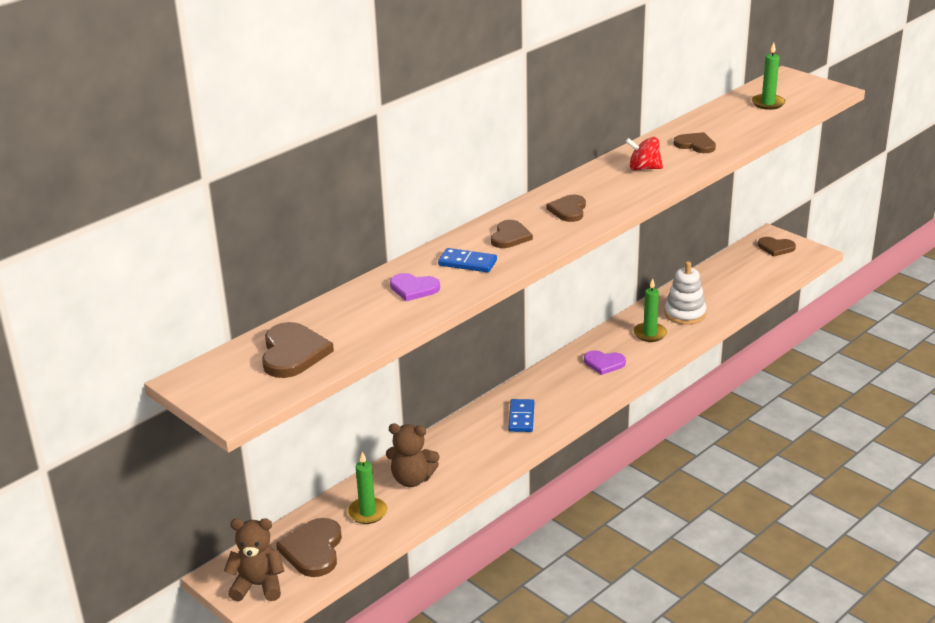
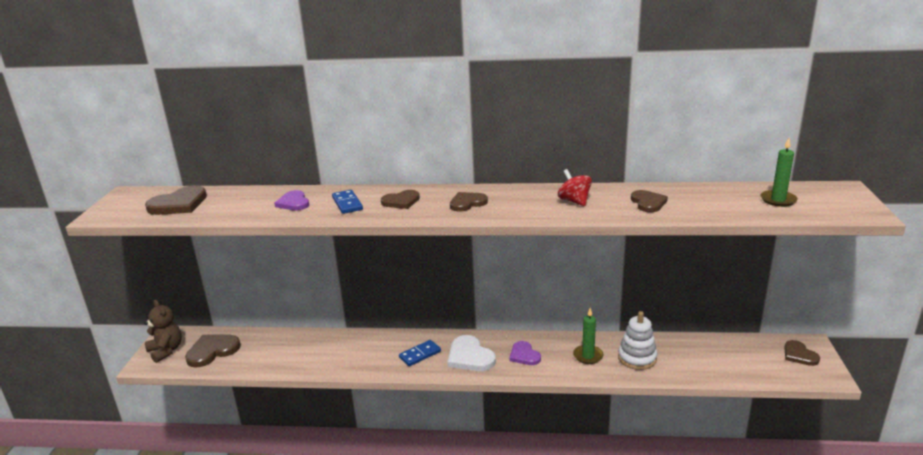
camera: 50 degrees right, 5 degrees down
(367, 512) = (263, 350): green candle -> none
(412, 479) = (311, 348): brown teddy bear -> none
(565, 392) = (470, 356): none -> white heart

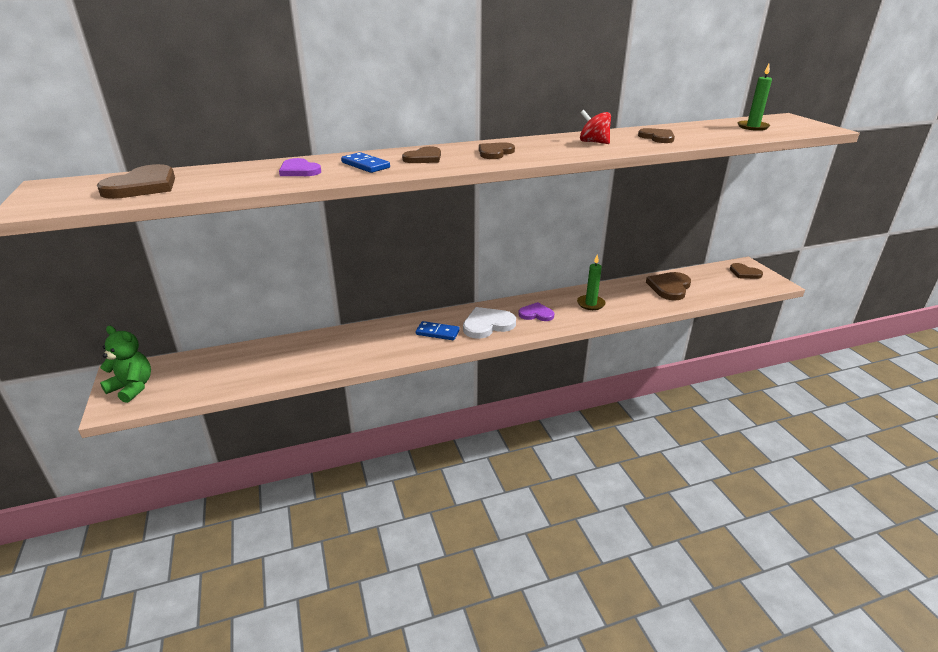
camera: 25 degrees left, 5 degrees up
(166, 351) = (132, 388): brown teddy bear -> green teddy bear
(212, 351) = (196, 376): brown heart -> brown heart (669, 287)
(420, 354) = (437, 332): blue domino -> blue domino turned 75 degrees clockwise
(470, 356) = (487, 325): white heart -> white heart turned 120 degrees clockwise
(524, 355) = (536, 314): purple heart -> purple heart turned 150 degrees clockwise
(637, 358) = (631, 298): white stacking toy -> none

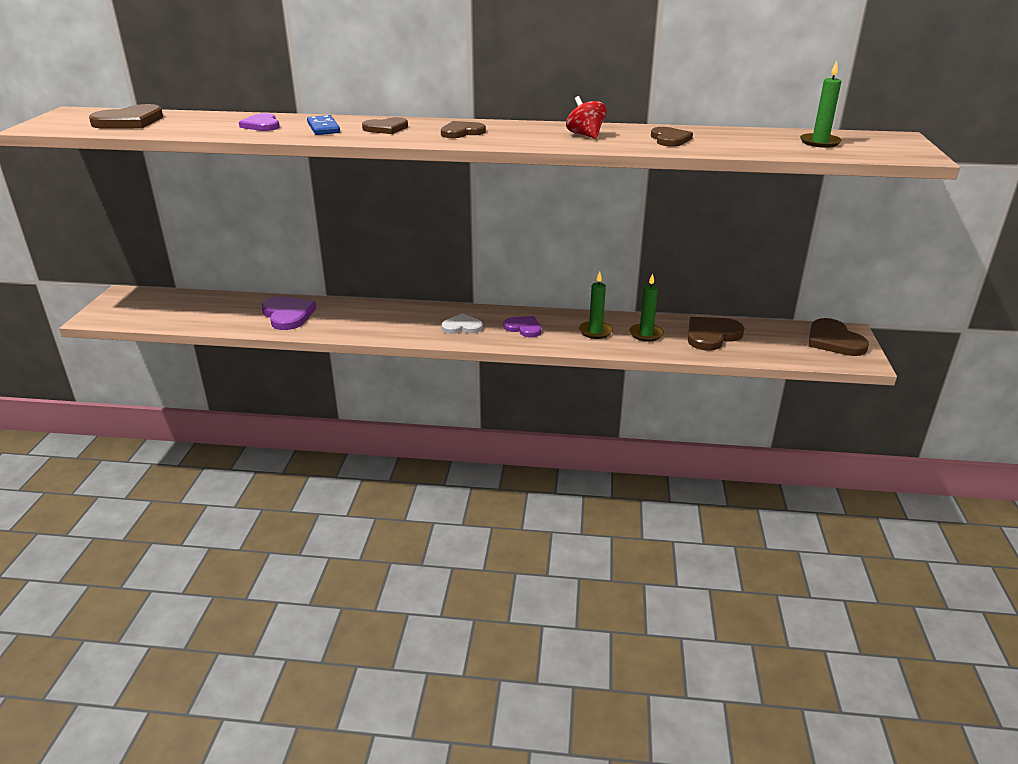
camera: 25 degrees right, 0 degrees up
(132, 388) = (119, 307): green teddy bear -> none
(323, 352) = (288, 315): none -> purple heart
(437, 332) = (406, 322): blue domino -> none
(487, 325) = (462, 326): white heart -> white heart, size x0.65
(627, 297) = (646, 334): none -> green candle
(744, 273) = (834, 341): brown heart -> brown heart, size x1.54

